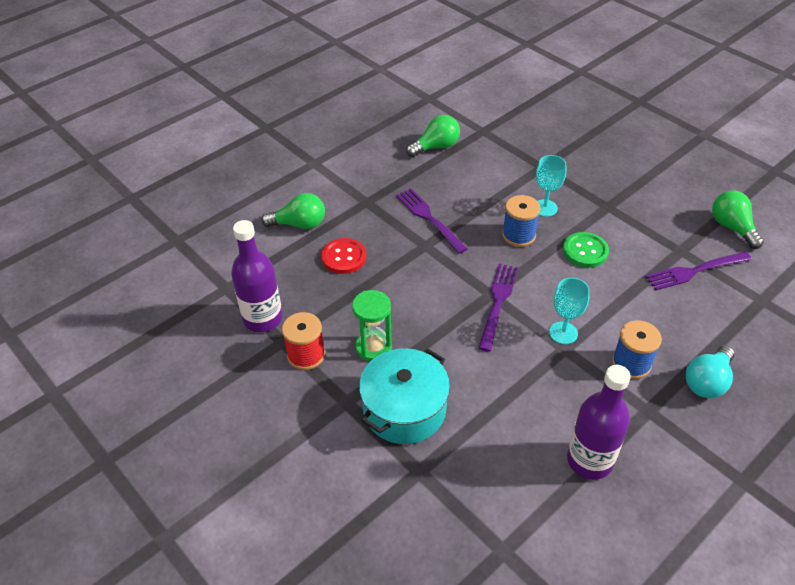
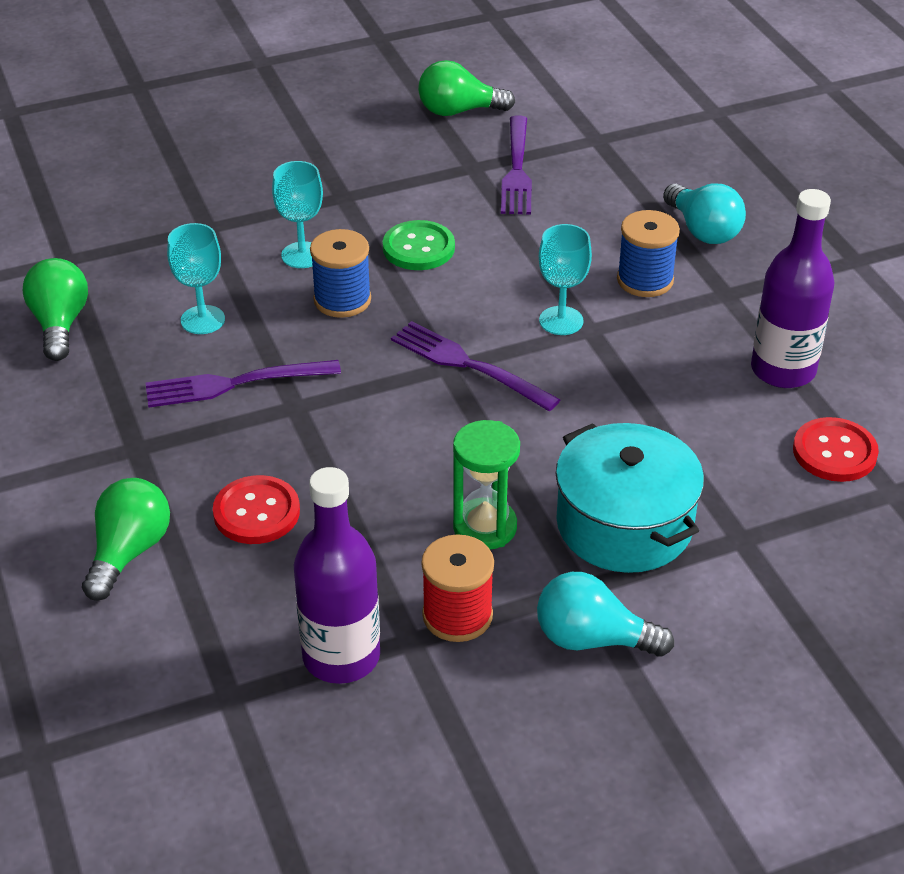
camera: 70 degrees left, 5 degrees down
(311, 417) = (592, 639): none -> turquoise light bulb
(469, 191) = (202, 320): none -> turquoise goblet
(524, 508) = (834, 452): none -> red button

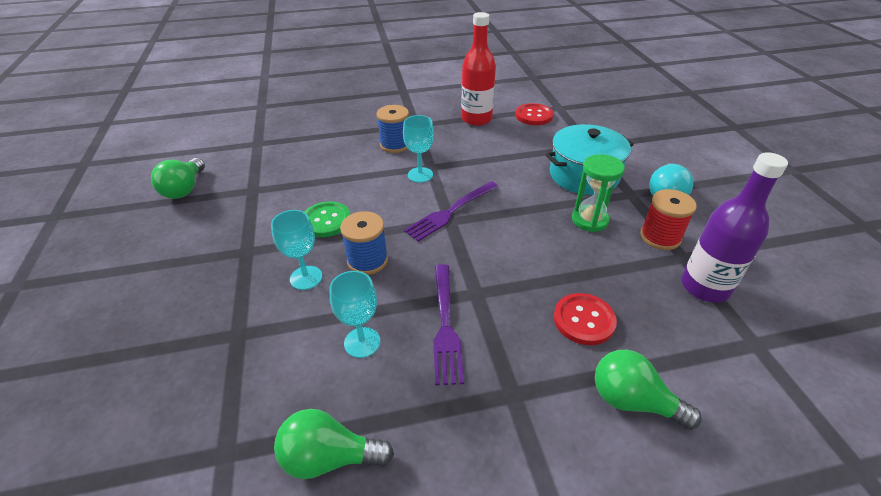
camera: 80 degrees left, 0 degrees up
(517, 170) = (267, 173): purple fork -> none
(703, 230) = (361, 123): turquoise light bulb -> none
(783, 370) = (476, 119): purple bottle -> red bottle

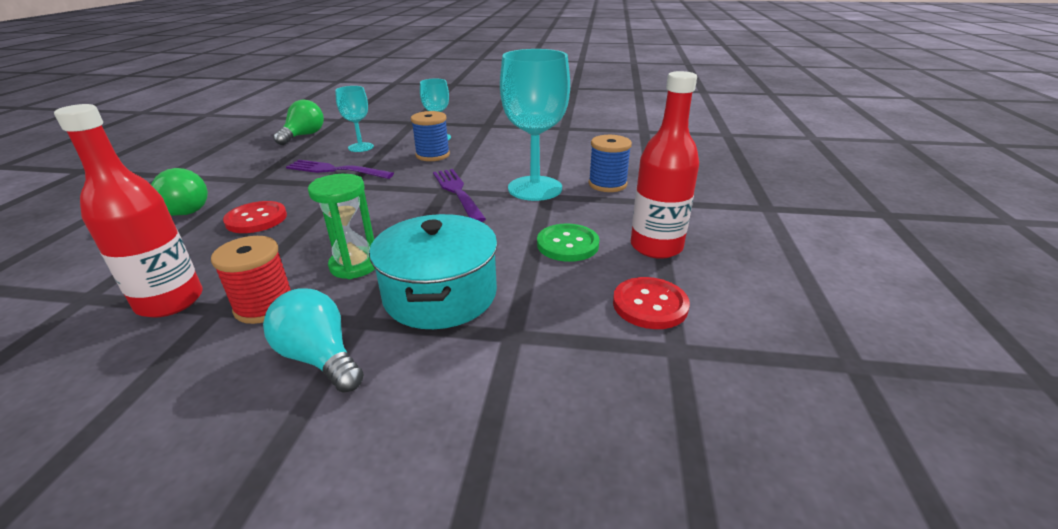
camera: 110 degrees right, 10 degrees down
(184, 189) = (582, 111): green light bulb -> none
(326, 221) = (497, 147): green button -> green button (567, 244)
(420, 175) = (535, 188): turquoise goblet -> turquoise goblet, size x1.84
(705, 287) = (170, 301): purple bottle -> red bottle

